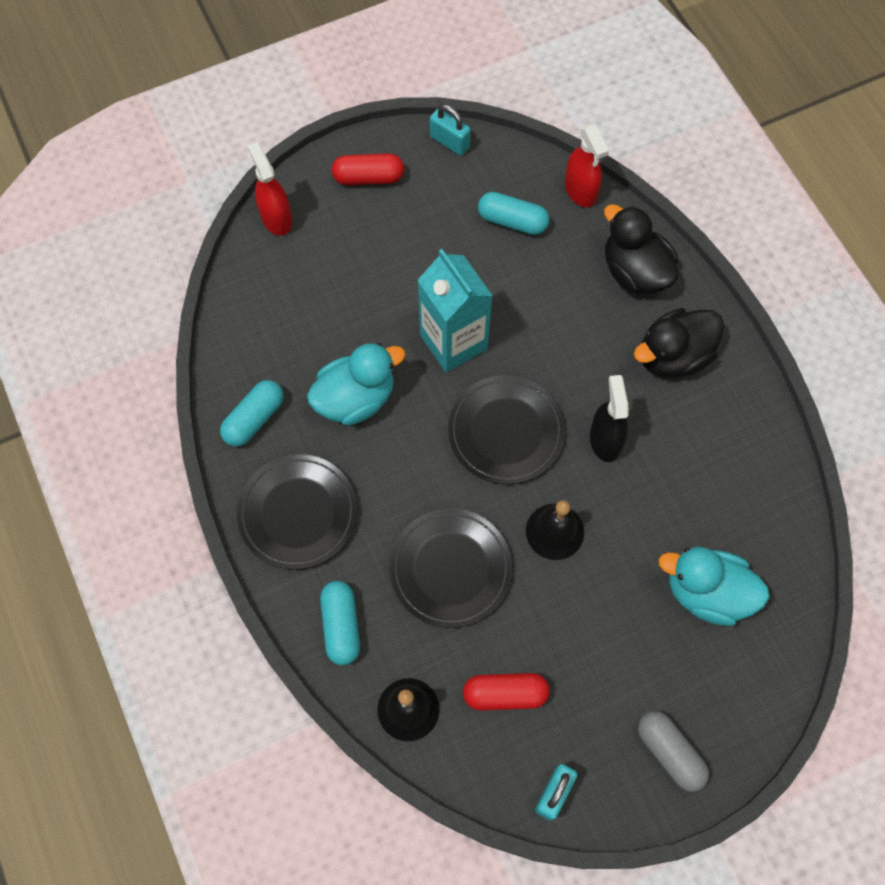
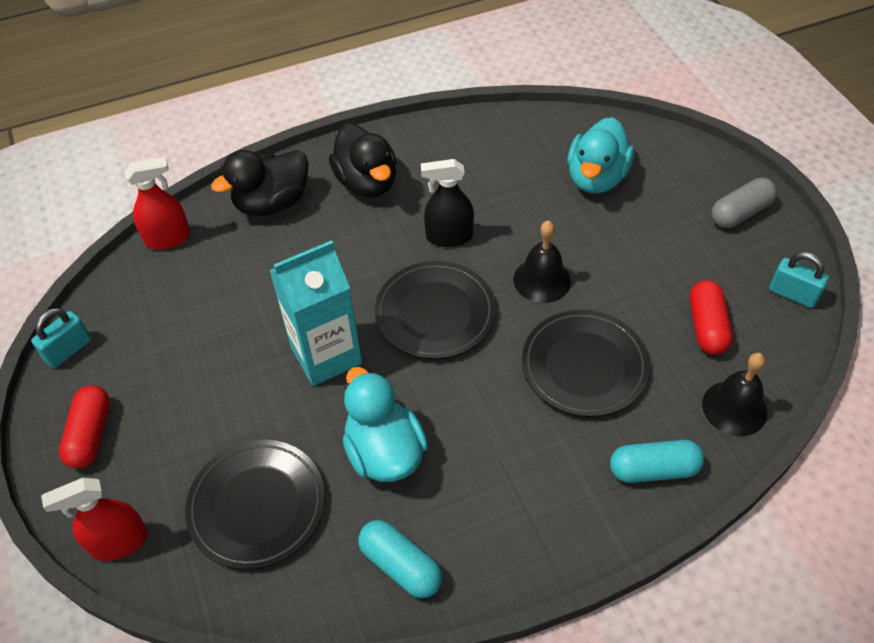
camera: 85 degrees left, 15 degrees down
(298, 513) = (524, 514): black plate -> black plate (257, 506)
(512, 221) = (189, 297): turquoise capsule -> none

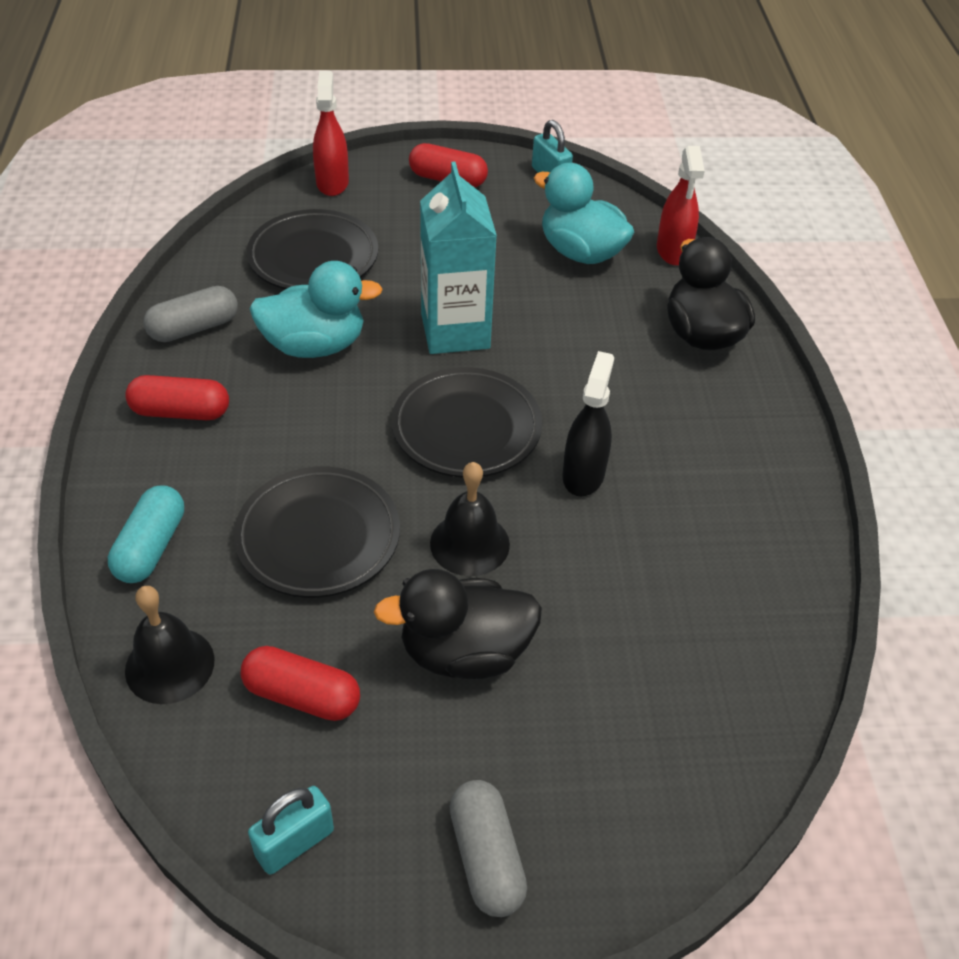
camera: 105 degrees right, 5 degrees down
(367, 182) = (710, 423): black duck -> black duck (464, 652)
(400, 565) = (194, 328): turquoise capsule -> grey capsule
(510, 521) = (181, 412): none -> red capsule
(596, 178) = (636, 680): turquoise duck -> turquoise duck (581, 252)

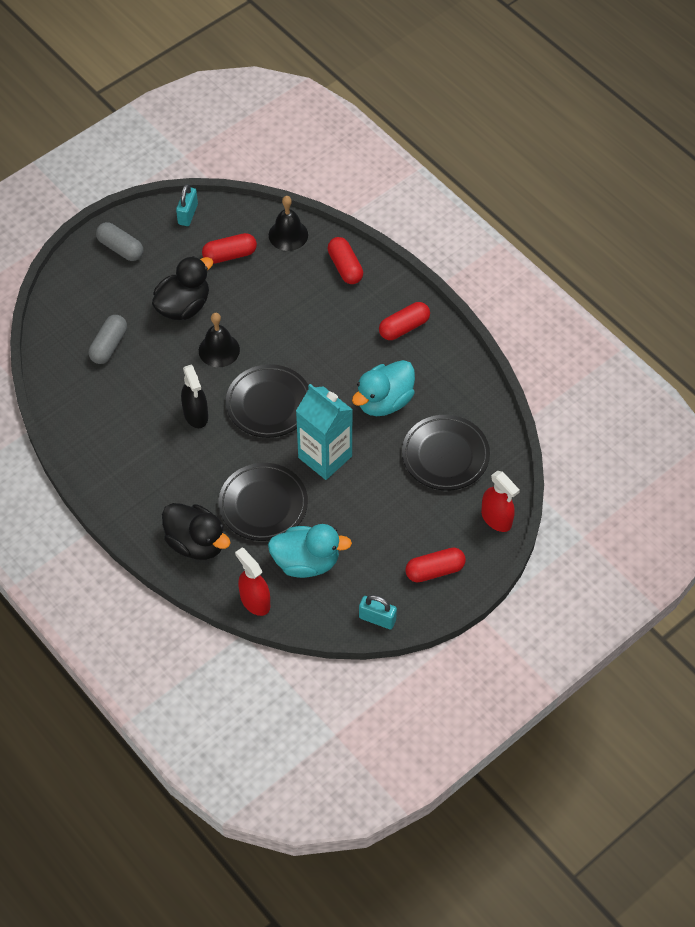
camera: 145 degrees right, 10 degrees up
(151, 547) = (345, 267): turquoise capsule -> red capsule
(194, 328) = (451, 372): grey capsule -> grey capsule (109, 345)
(318, 537) = (284, 313): black plate -> black plate (263, 504)

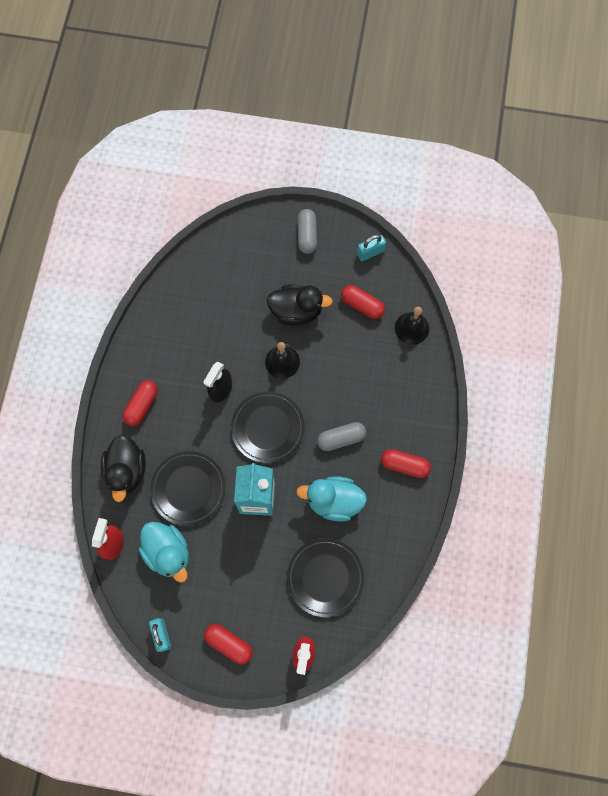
camera: 50 degrees right, 15 degrees up
(109, 345) = (227, 292): grey capsule -> grey capsule (341, 439)
(345, 267) = (419, 386): red capsule -> red capsule (142, 405)

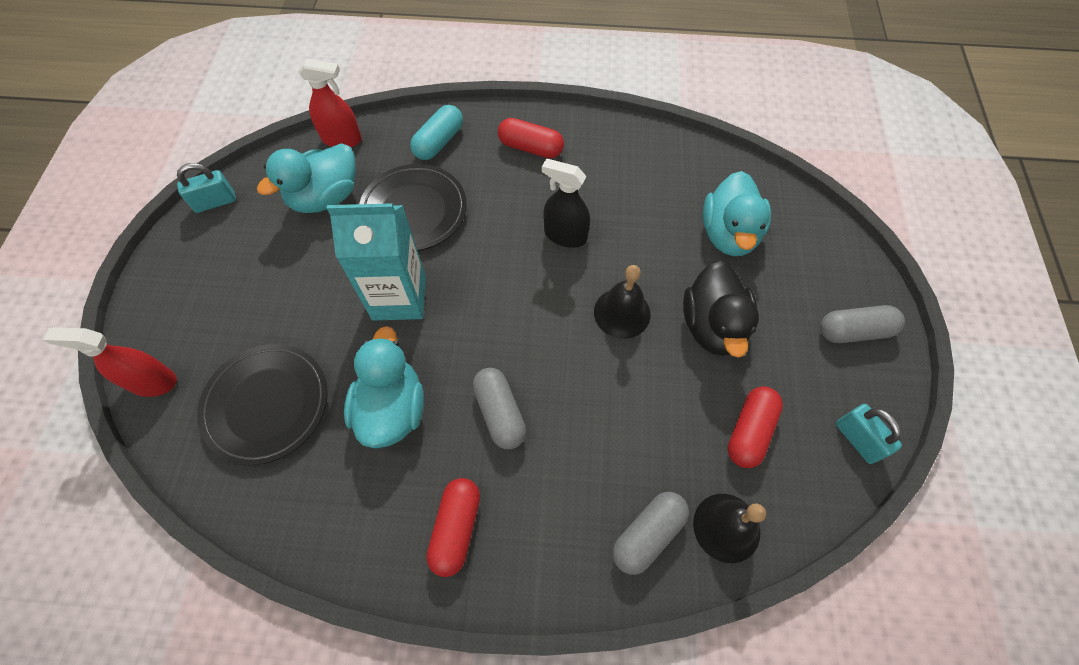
camera: 85 degrees right, 10 degrees down
(126, 471) = (439, 142): black duck -> turquoise capsule
(229, 644) = (188, 280): red capsule -> none
(232, 288) = (728, 234): none -> turquoise duck
(268, 428) = (510, 302): black plate -> none
(413, 367) = (647, 534): none -> grey capsule

